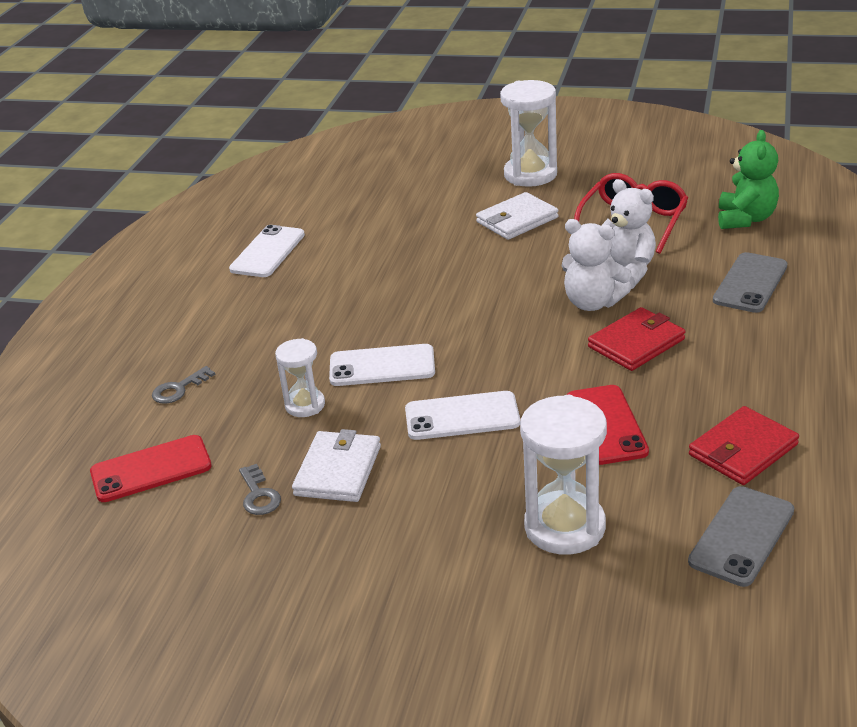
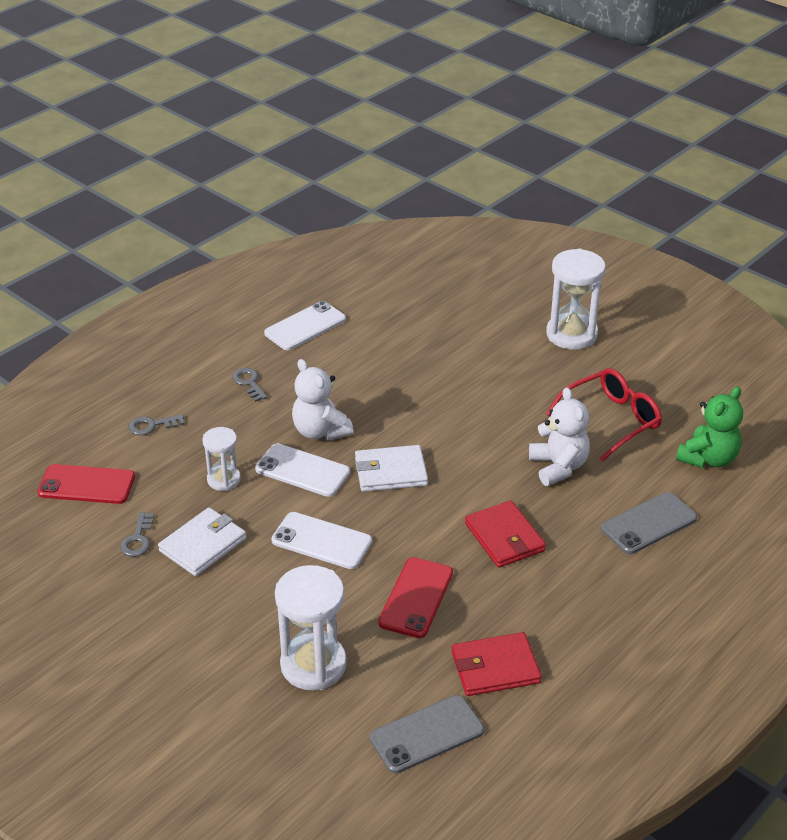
camera: 25 degrees right, 5 degrees up
(253, 316) = (249, 383): none -> grey key
(517, 220) = (519, 377): white wallet -> white wallet (390, 472)
(592, 303) = (505, 485): white teddy bear -> white teddy bear (320, 431)
(636, 343) = (504, 537): red wallet -> red wallet turned 75 degrees clockwise

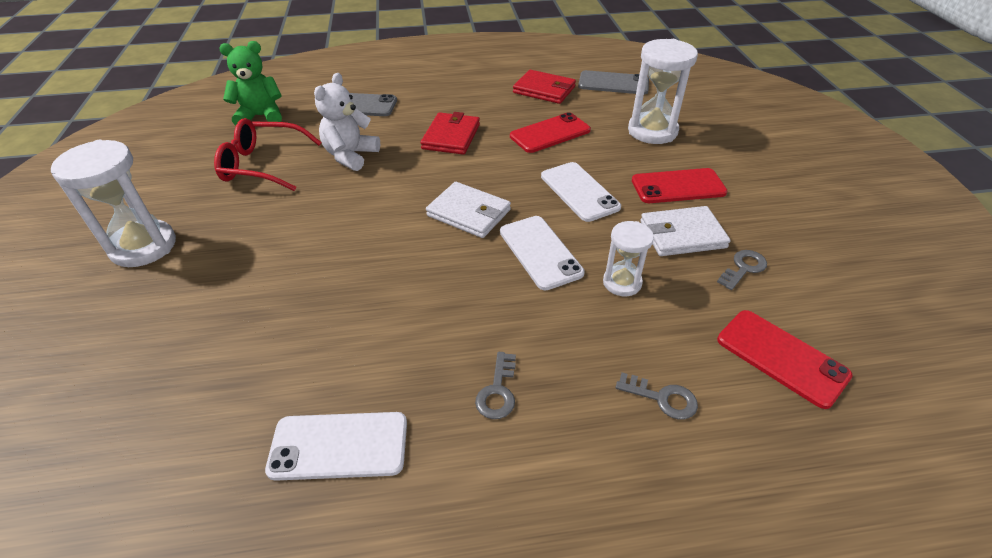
camera: 140 degrees left, 5 degrees up
(237, 597) = (678, 186): none -> red phone
(320, 431) = (484, 281): white teddy bear -> none

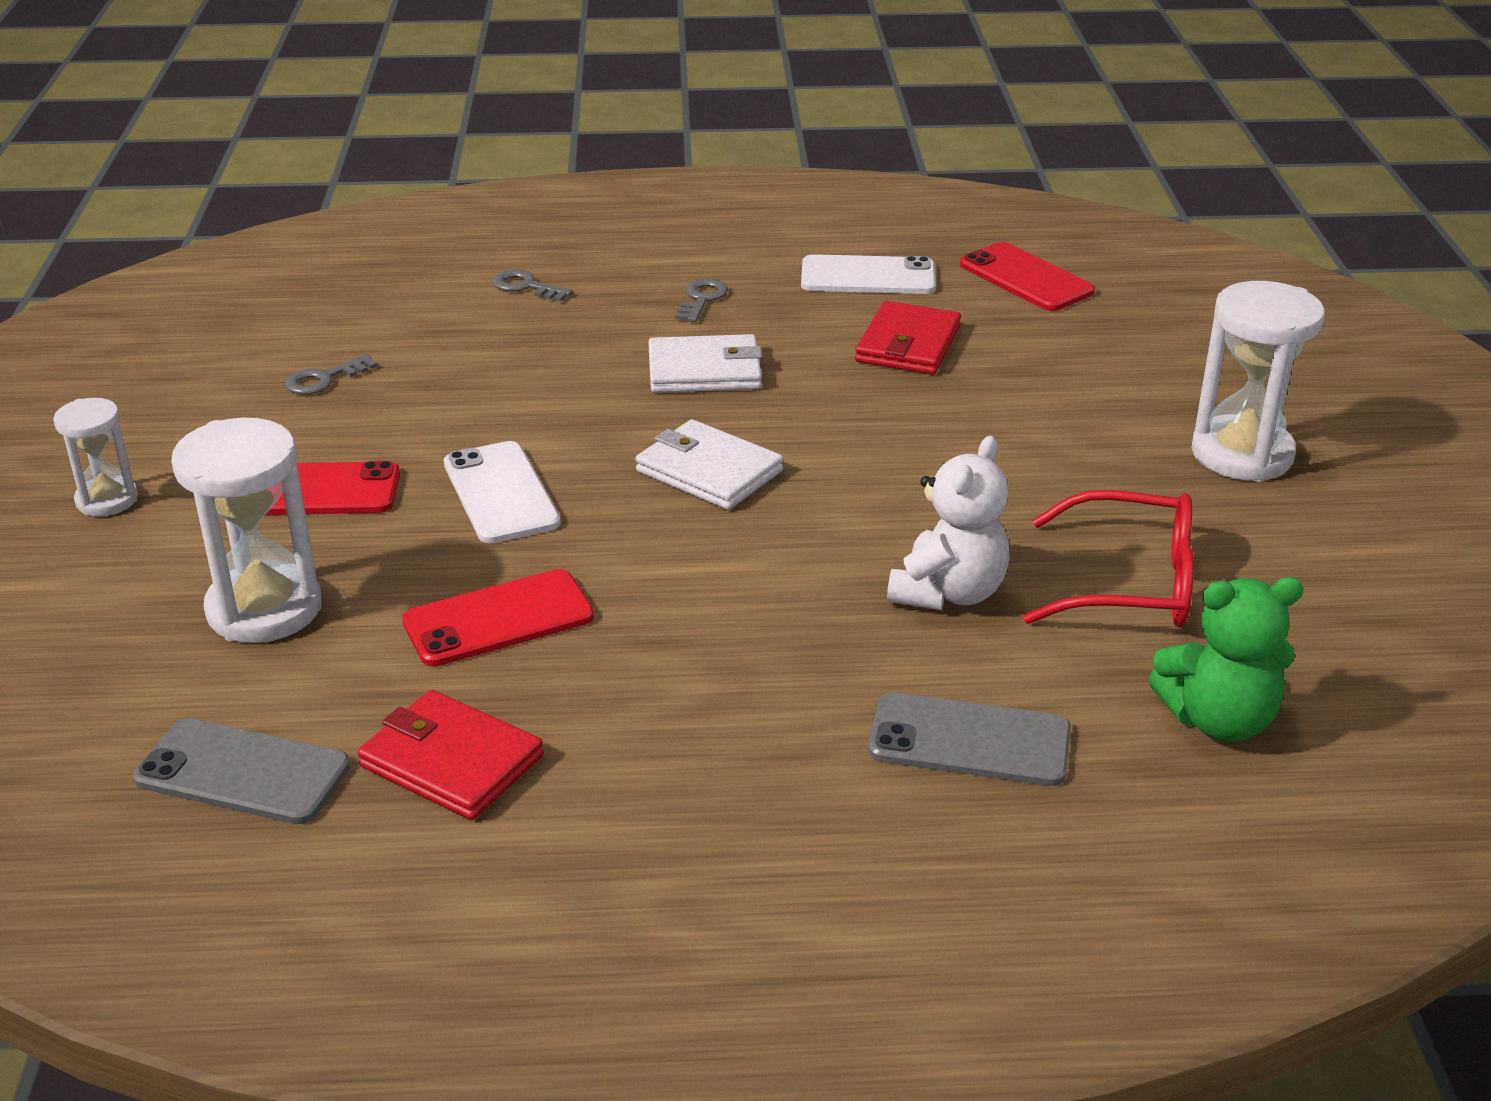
camera: 175 degrees left, 10 degrees down
(451, 136) = (727, 626): red wallet -> red wallet (908, 344)
(540, 252) = (607, 412): white phone -> none
(622, 283) = (507, 374): white hourglass -> white hourglass (107, 500)
(682, 234) = (374, 421): white wallet -> white wallet (704, 370)
(781, 357) = (368, 305): red phone -> red phone (1026, 278)

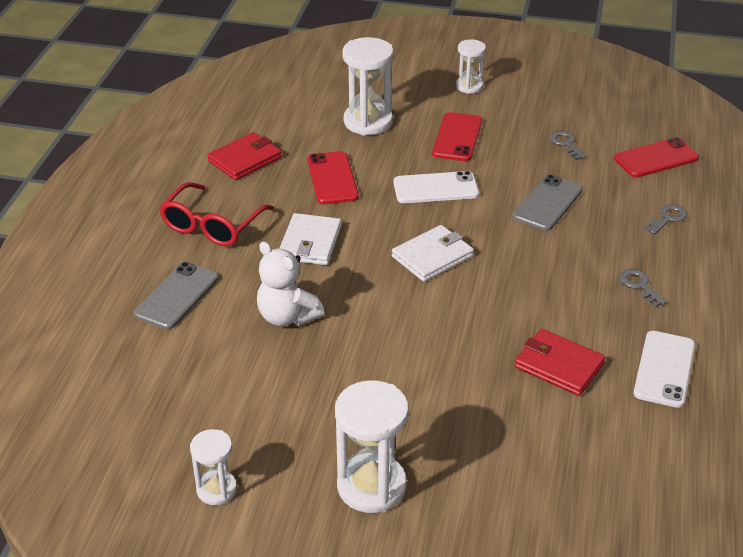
camera: 105 degrees right, 5 degrees up
(243, 772) = (265, 115): grey phone -> grey phone (547, 203)
(701, 299) = (640, 286): grey key -> grey key turned 150 degrees counterclockwise
(704, 370) = (544, 272): white wallet -> white wallet (310, 243)
(1026, 278) = (651, 454): red phone -> red phone (656, 158)
(1131, 584) = (262, 387): red glasses -> red glasses (212, 226)
(1218, 720) = (142, 382): green teddy bear -> none
(1366, 582) = (216, 489): none -> white hourglass

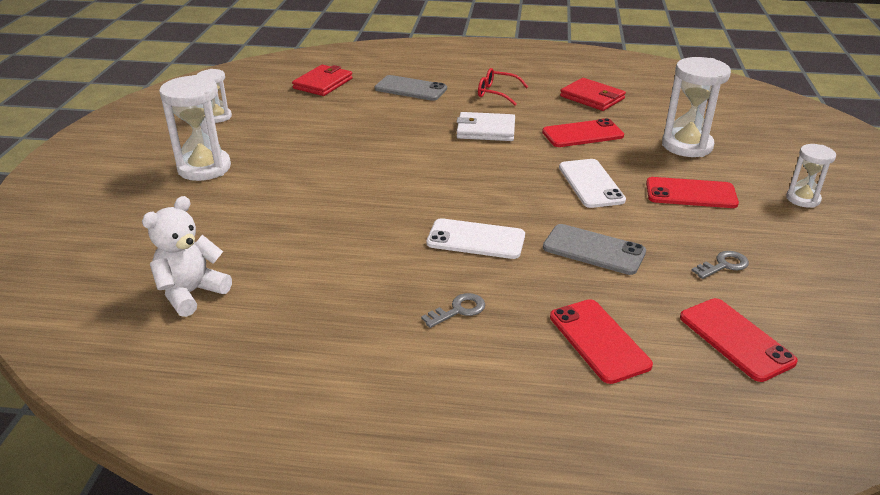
camera: 85 degrees right, 5 degrees down
(212, 226) = (496, 93): red glasses -> red glasses, size x0.65
(287, 316) = (391, 127): white teddy bear -> white teddy bear (191, 293)
(432, 256) = (481, 185): white wallet -> none
(559, 365) = (329, 252): red wallet -> red wallet (323, 83)
(664, 369) = (320, 320): white phone -> white phone (476, 239)
(667, 218) = (599, 340): grey key -> red phone

